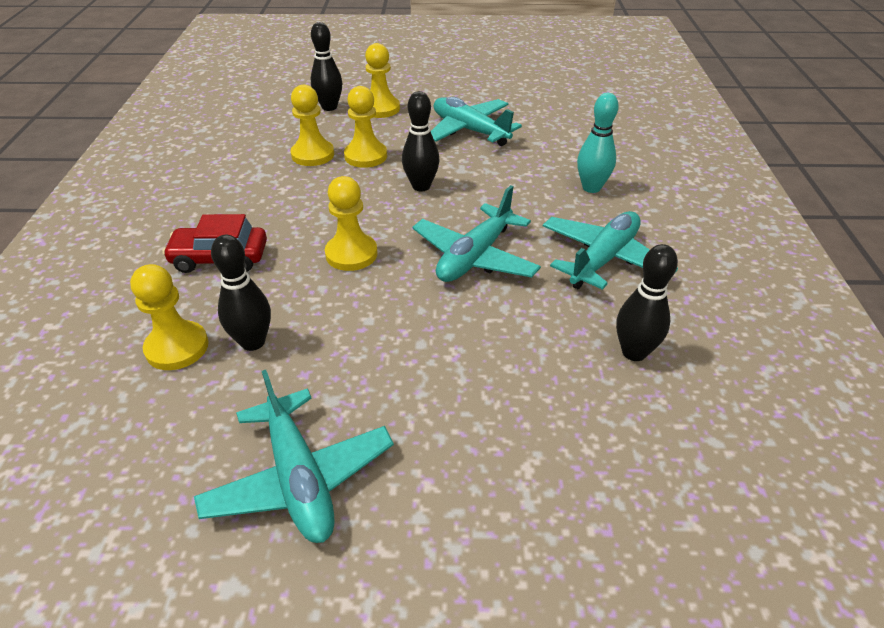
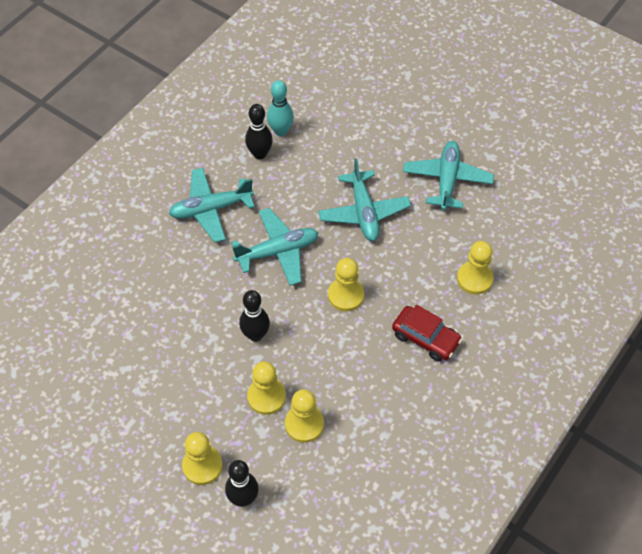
camera: 145 degrees left, 15 degrees up
(253, 342) = (434, 261): black bowling pin -> none
(469, 130) = (162, 383): turquoise plane -> turquoise plane (364, 212)
(591, 188) = (150, 266): turquoise bowling pin -> turquoise bowling pin (281, 131)

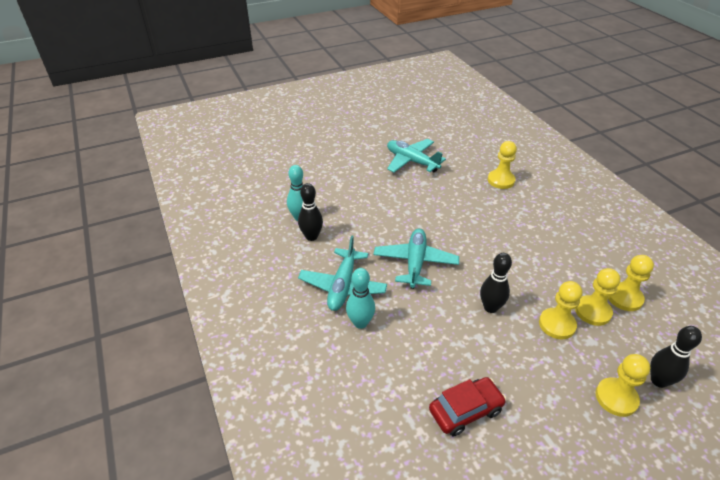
camera: 60 degrees left, 15 degrees down
(175, 242) = (360, 323): none -> turquoise bowling pin
(346, 295) = (480, 242): yellow pawn -> yellow pawn (624, 298)
(364, 212) = (410, 206): turquoise plane -> none
(425, 338) = (539, 219): red car -> red car (465, 411)

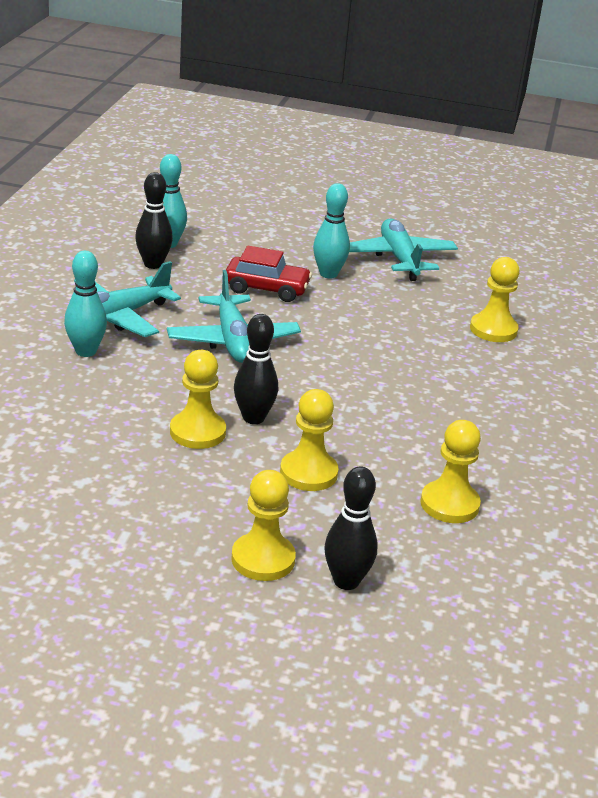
camera: 35 degrees right, 10 degrees down
(396, 190) = (328, 274): none -> turquoise bowling pin
(415, 263) = (233, 341): turquoise plane -> turquoise plane turned 120 degrees clockwise
(465, 411) = (76, 466): red car -> red car (266, 289)
(593, 311) = (379, 490): yellow pawn -> yellow pawn (197, 432)

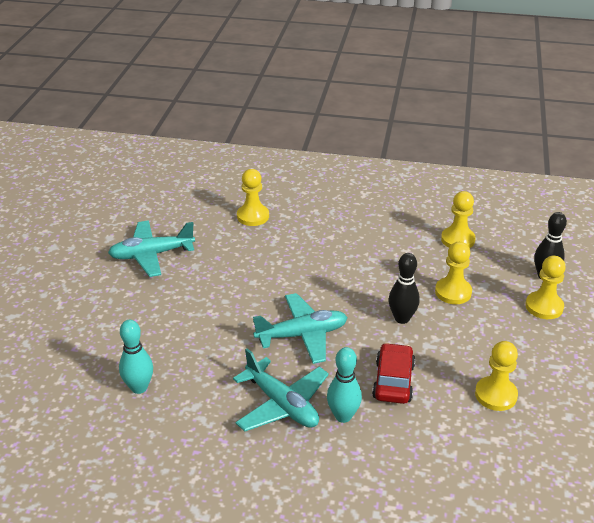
camera: 90 degrees left, 5 degrees up
(153, 264) = (182, 393): black bowling pin -> none
(197, 432) = (429, 343): yellow pawn -> yellow pawn (495, 395)
(266, 289) = (214, 322): red car -> red car (393, 381)
(328, 274) = (183, 290): turquoise bowling pin -> none

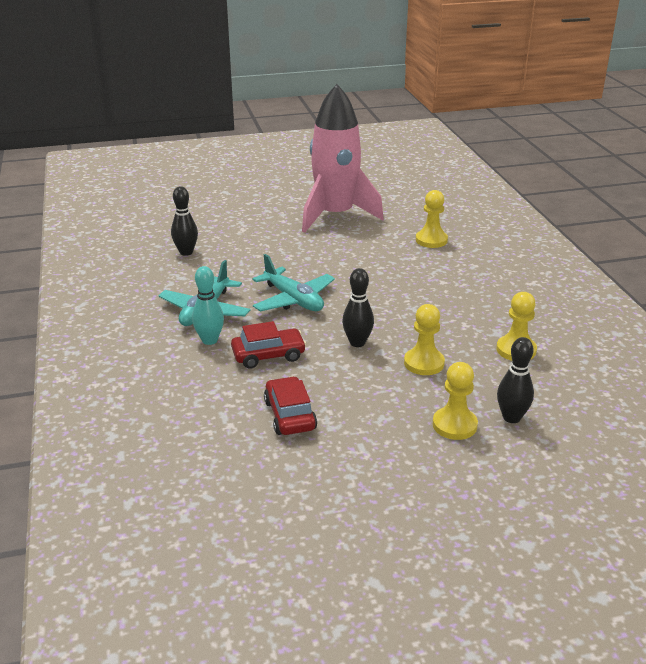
camera: 65 degrees right, 5 degrees down
(139, 387) = (186, 252): turquoise bowling pin -> black bowling pin
(151, 255) = (335, 215): turquoise plane -> pink rocket
(495, 395) = (290, 415): yellow pawn -> red car

